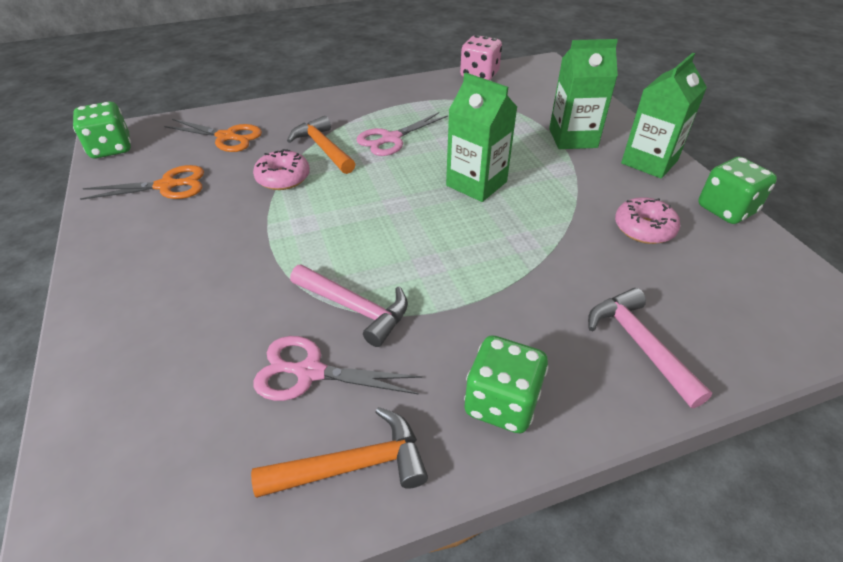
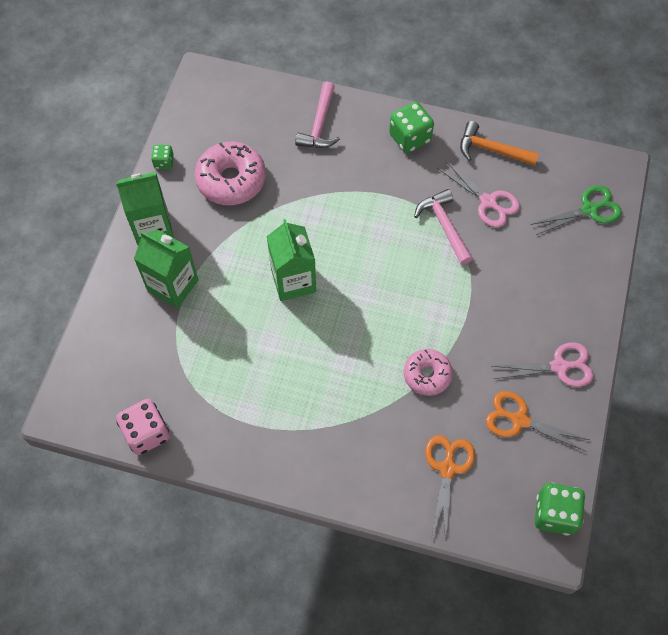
camera: 145 degrees left, 20 degrees up
(122, 455) = (589, 210): none -> green scissors
(227, 137) = (447, 468): orange scissors -> orange scissors turned 45 degrees clockwise
(323, 148) = (375, 397): orange hammer -> none
(391, 139) = (312, 376): pink scissors -> pink scissors (559, 367)
(644, 228) = (231, 180): pink donut -> pink donut, size x1.60
(726, 209) = (164, 162): green dice -> green dice, size x0.55

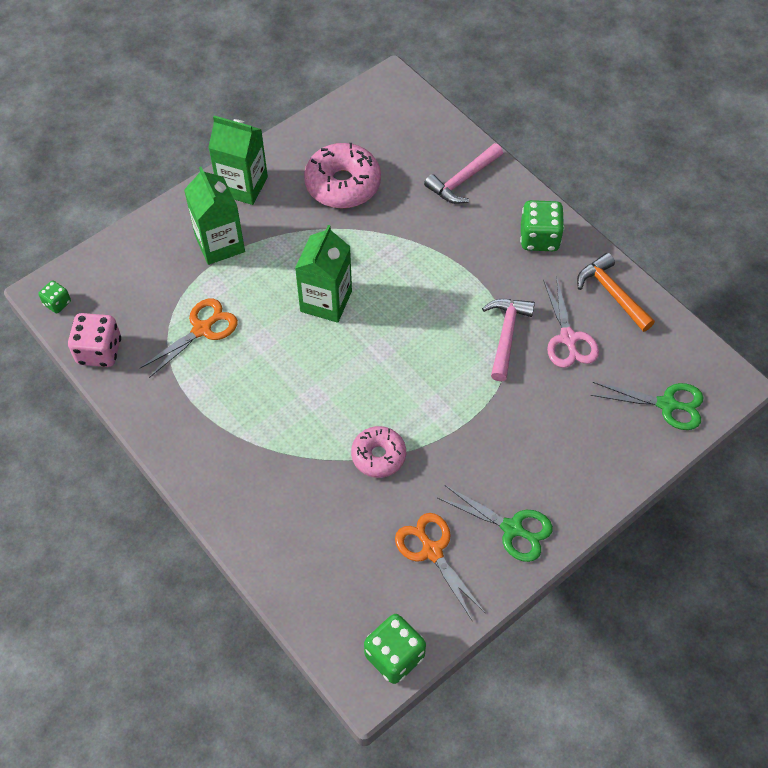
camera: 35 degrees right, 5 degrees down
(164, 162) = (297, 137): green dice -> green dice (57, 303)
(447, 468) = (328, 549): orange scissors -> orange scissors (202, 329)
(559, 367) = (512, 528): pink scissors -> green scissors

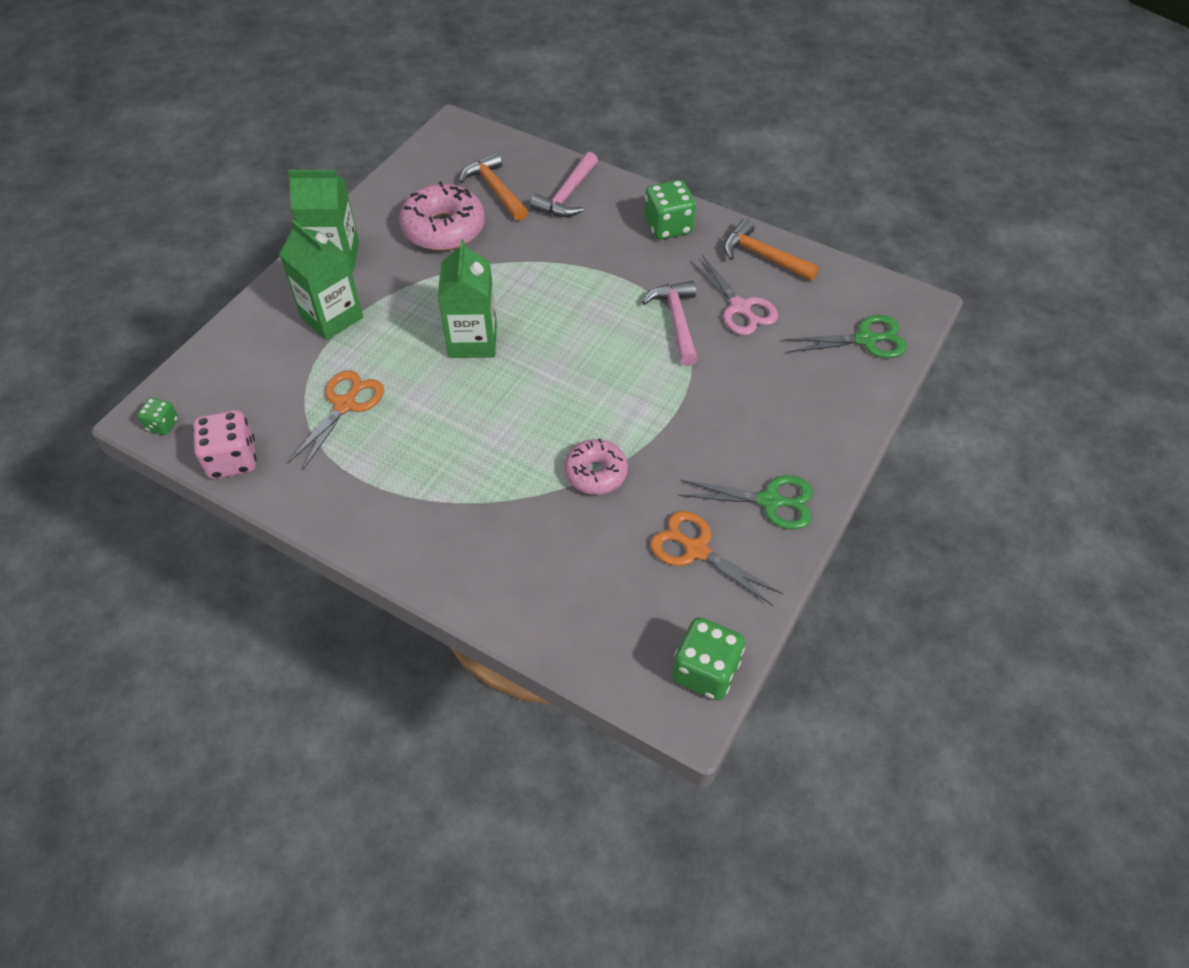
camera: 20 degrees left, 5 degrees down
(402, 156) = (495, 189): none -> orange hammer

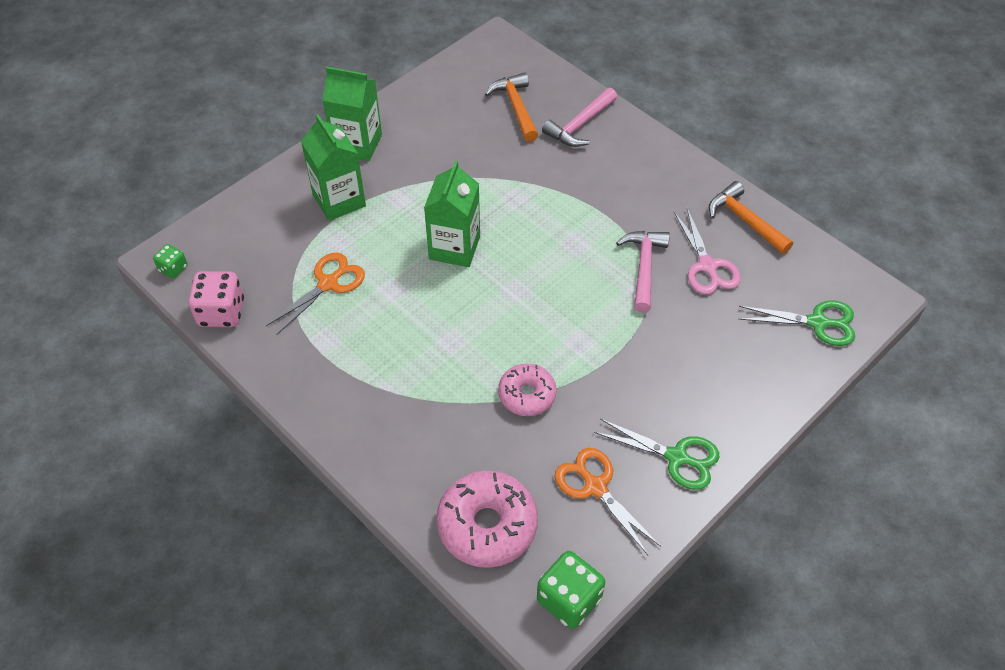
camera: 15 degrees right, 0 degrees up
(443, 229) = (459, 136): pink donut -> pink donut (487, 525)
(668, 226) = (664, 174): green dice -> none

